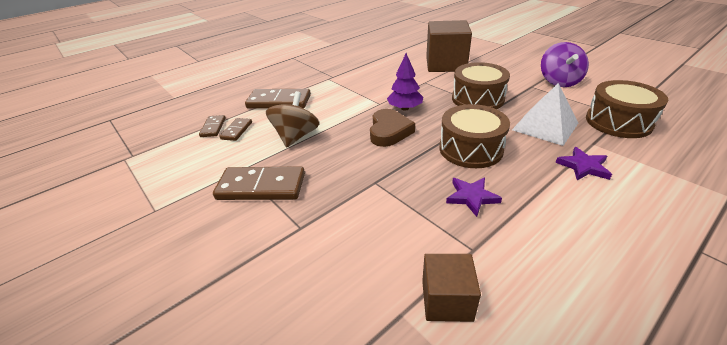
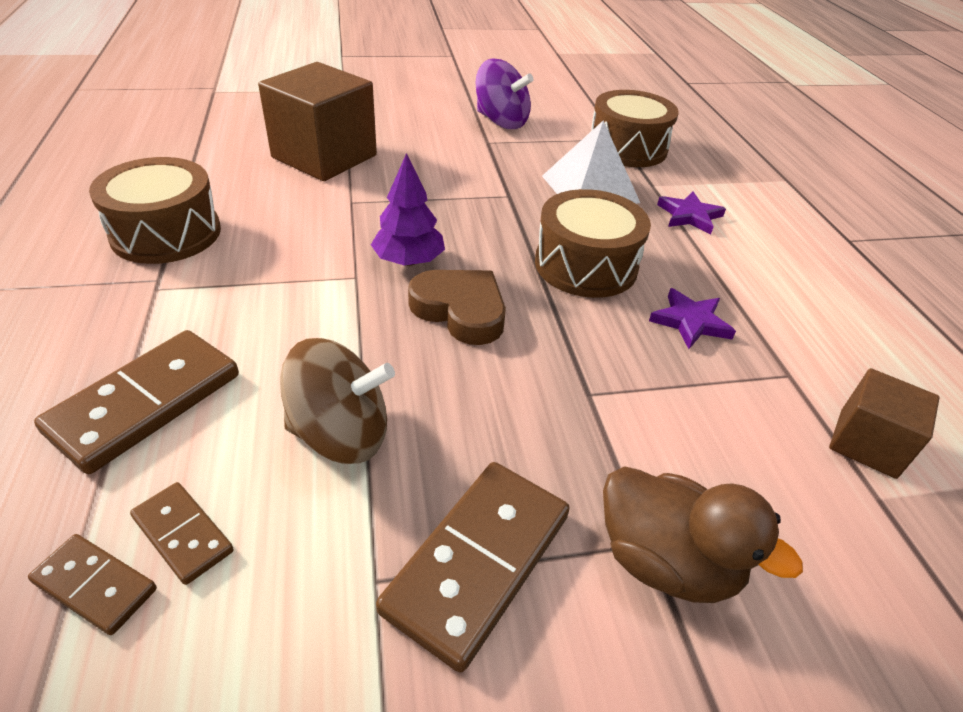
camera: 65 degrees left, 5 degrees up
(294, 235) = (666, 561): none -> brown duck
(296, 136) = (341, 434): brown spinning top -> brown spinning top turned 135 degrees clockwise
(477, 99) = (466, 191): brown drum -> brown drum (166, 233)

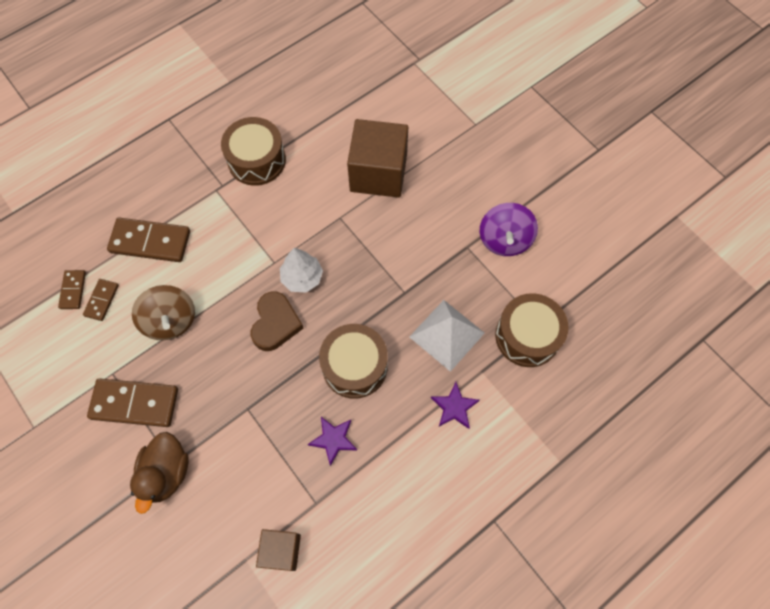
camera: 65 degrees right, 25 degrees up
(409, 261) = (302, 278): purple tree -> white tree

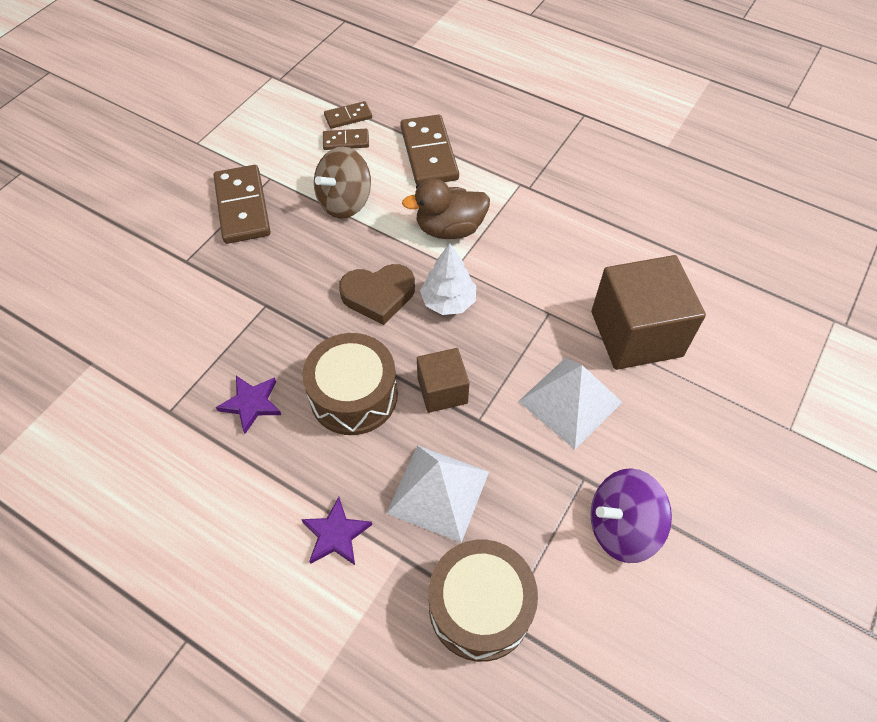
camera: 70 degrees right, 10 degrees down
(166, 473) = (174, 259): brown duck -> brown duck (449, 229)
(256, 160) = (579, 206): brown drum -> none
(281, 550) = (106, 394): brown cube -> brown cube (442, 390)
(412, 232) = (570, 401): none -> white pyramid

